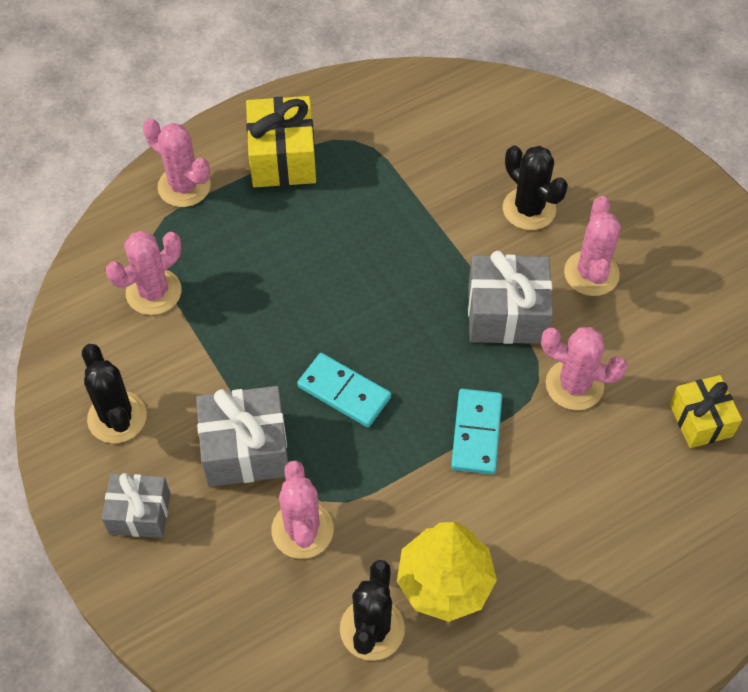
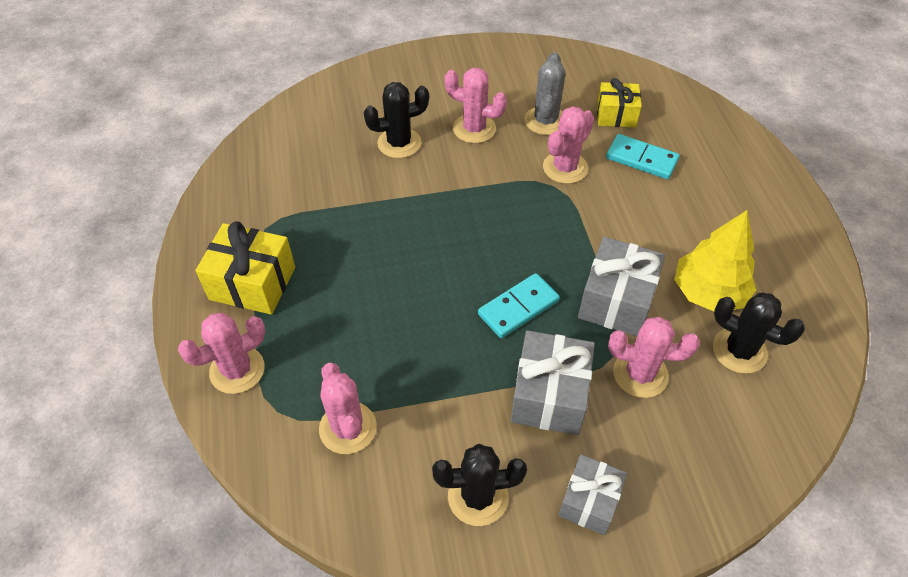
camera: 70 degrees left, 5 degrees down
(476, 433) = (586, 235): turquoise domino -> turquoise domino (641, 159)
(506, 314) = (488, 185): grey gift -> grey gift (616, 301)
(646, 343) = (545, 121): none -> grey cactus

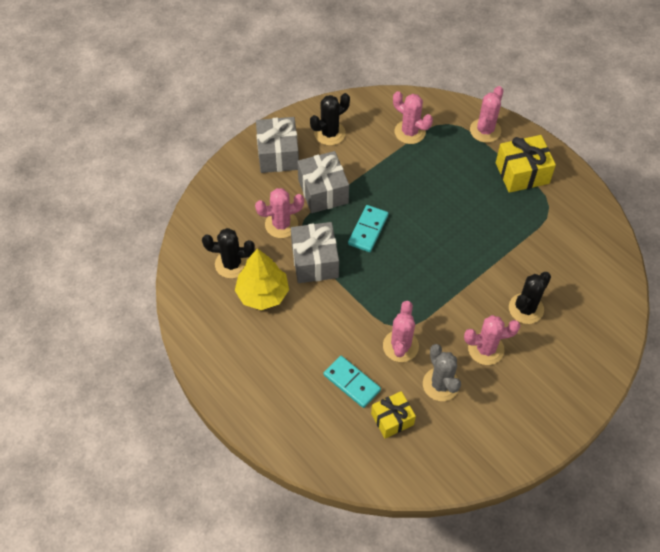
camera: 150 degrees right, 5 degrees up
(589, 501) = (278, 154): grey gift -> grey gift, size x1.52
(641, 159) = (351, 383): turquoise domino -> turquoise domino turned 45 degrees clockwise

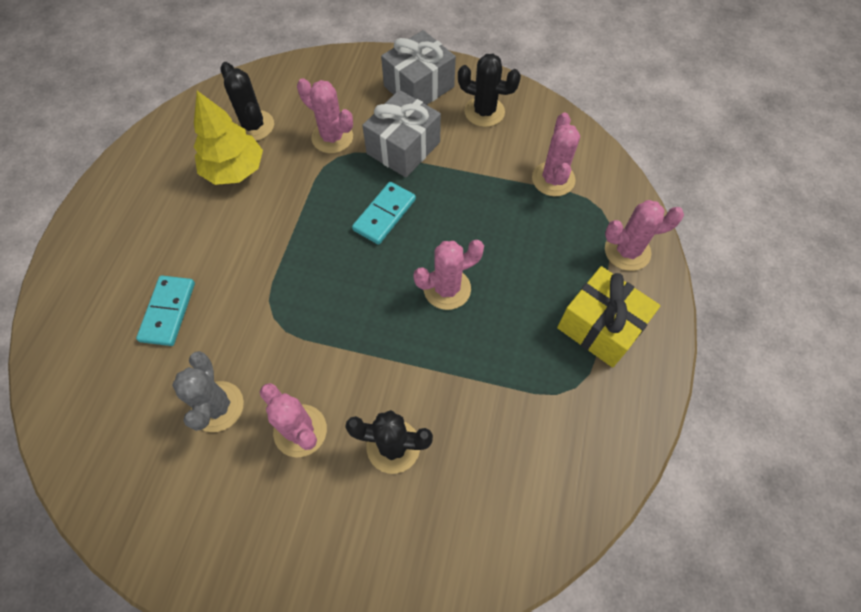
camera: 55 degrees right, 5 degrees up
(315, 261) = (306, 191): grey gift -> none
(368, 230) = (384, 214): turquoise domino -> turquoise domino turned 45 degrees counterclockwise
(392, 419) = (140, 380): yellow gift -> none
(400, 346) = (246, 333): pink cactus -> pink cactus (447, 289)
(440, 384) = (217, 406): grey cactus -> grey cactus turned 45 degrees counterclockwise

